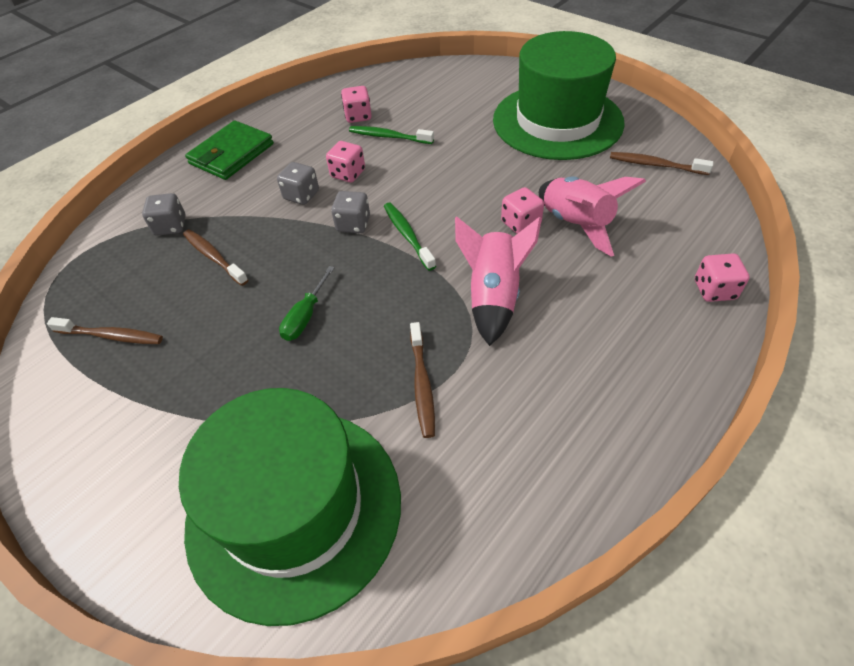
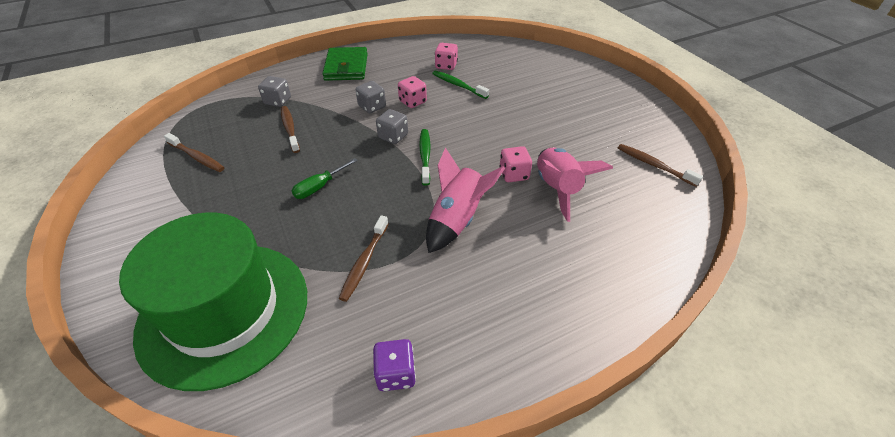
camera: 20 degrees right, 5 degrees down
(232, 154) = (346, 67): green wallet -> green wallet turned 60 degrees counterclockwise
(540, 490) = (396, 373): none -> purple dice
(557, 121) = (593, 109): green hat -> none
(714, 290) = (641, 278): pink dice -> none

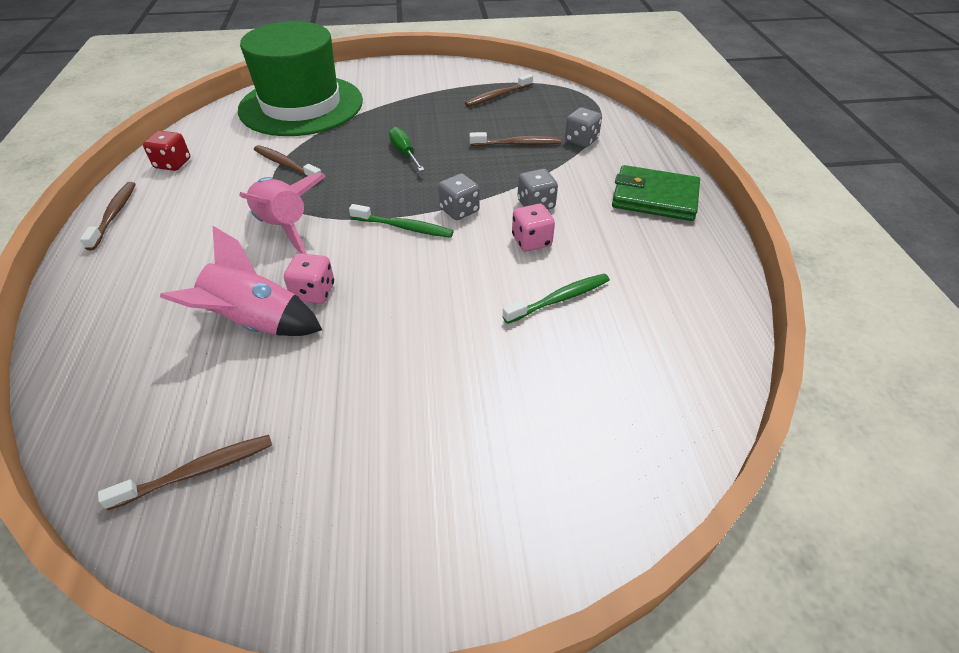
camera: 110 degrees right, 0 degrees up
(396, 373) = (173, 164): purple dice -> red dice
(446, 66) = (631, 301): pink dice -> none
(508, 364) = (114, 215): none -> brown toothbrush

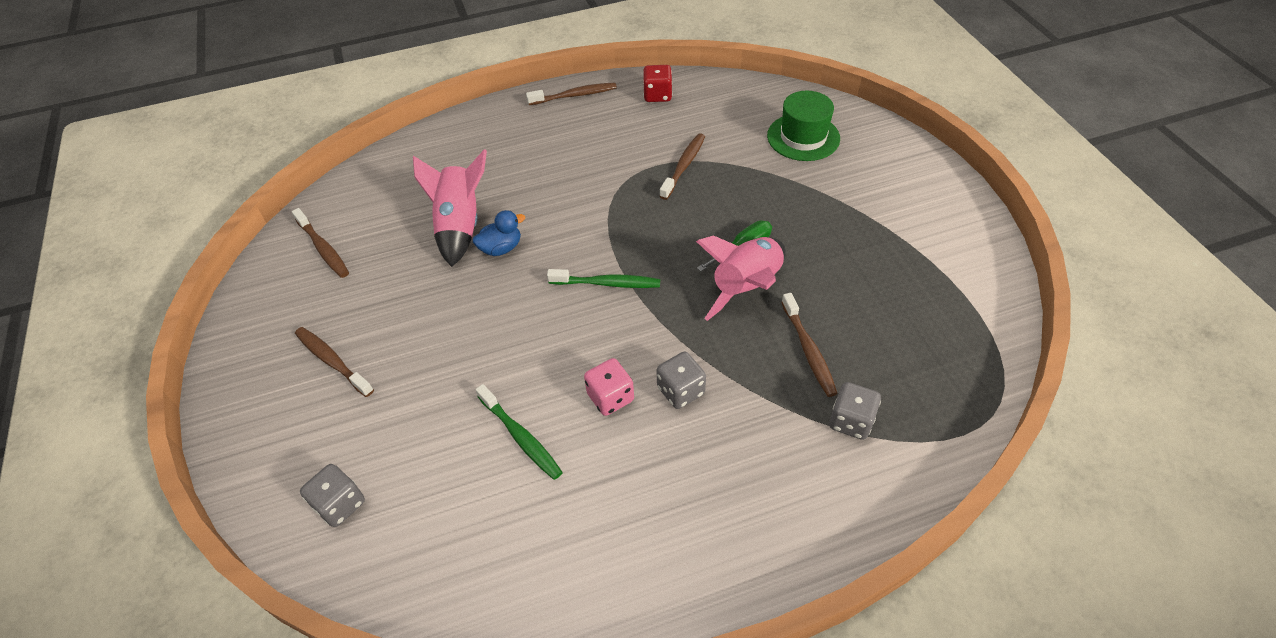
camera: 80 degrees right, 5 degrees up
(284, 226) = (585, 199): pink rocket -> pink rocket (747, 287)
(301, 105) = (803, 137): green hat -> green hat, size x0.51
(313, 292) = (501, 248): pink dice -> blue duck
(403, 227) = (607, 283): green toothbrush -> green toothbrush turned 90 degrees counterclockwise
(459, 210) = (648, 322): grey dice -> grey dice (340, 504)
(498, 96) = (926, 306): brown toothbrush -> brown toothbrush (333, 361)
(654, 197) = (738, 524): green wallet -> none

